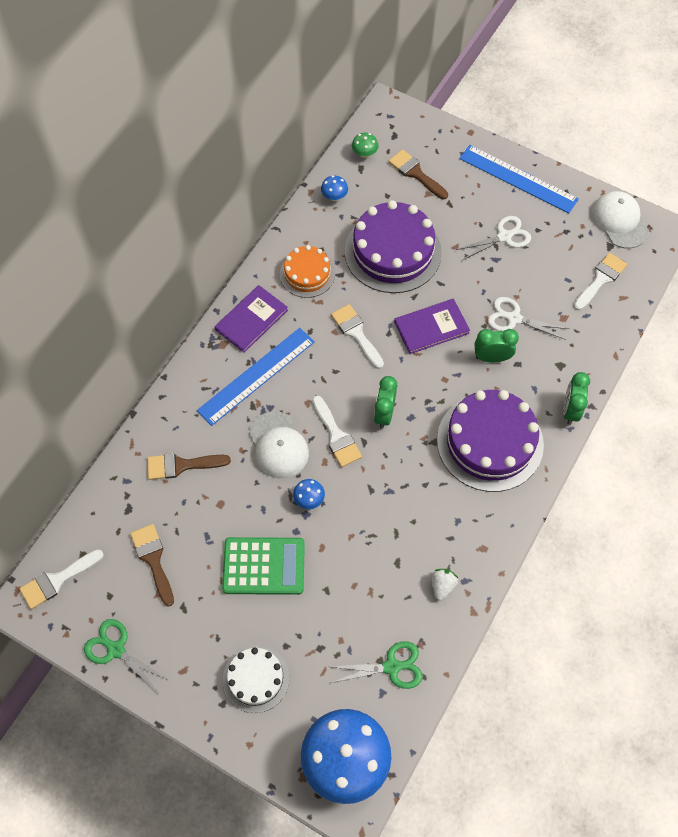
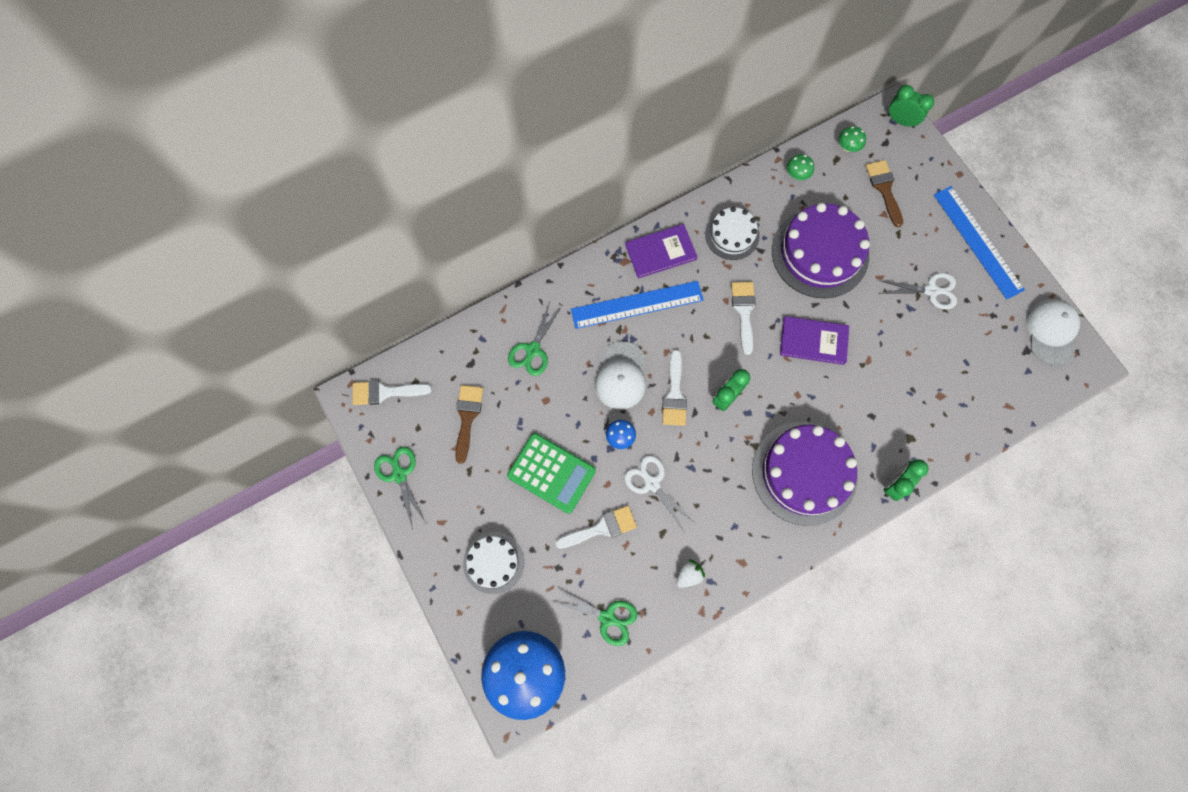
camera: 30 degrees right, 10 degrees up
(182, 465) = (533, 350): brown brush -> green scissors
(307, 274) = (732, 235): orange cake -> white cake
(334, 197) = (797, 175): blue mushroom -> green mushroom
(491, 358) = (851, 398): green clock -> green clock (900, 121)
(514, 318) = (893, 372): white scissors -> white scissors (652, 483)
(600, 280) = (997, 378): white brush -> white brush (601, 528)

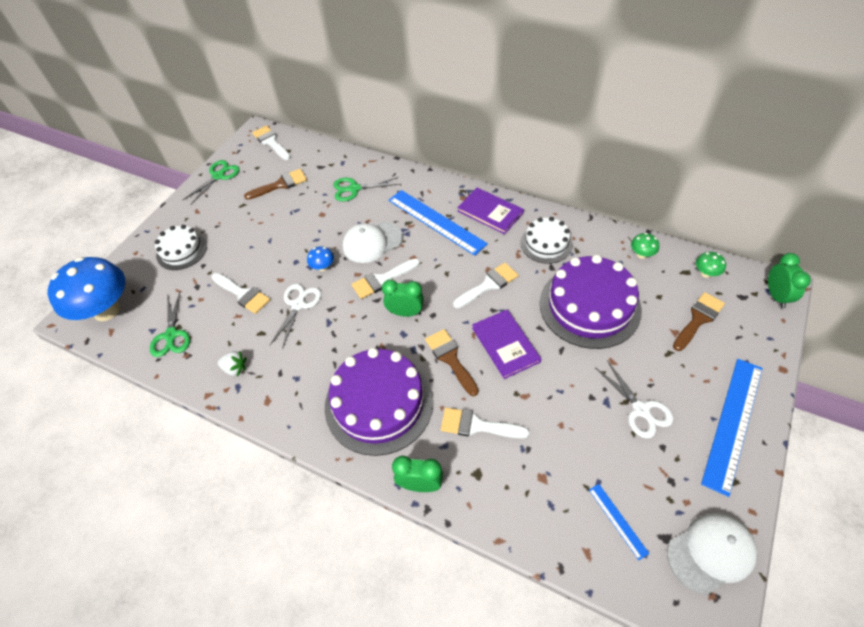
camera: 60 degrees right, 20 degrees down
(551, 473) = (268, 245): green calculator -> none
(798, 391) = (450, 359): none -> brown brush
(872, 412) = (477, 425): none -> white brush
(999, 370) = (617, 520): none -> blue ruler

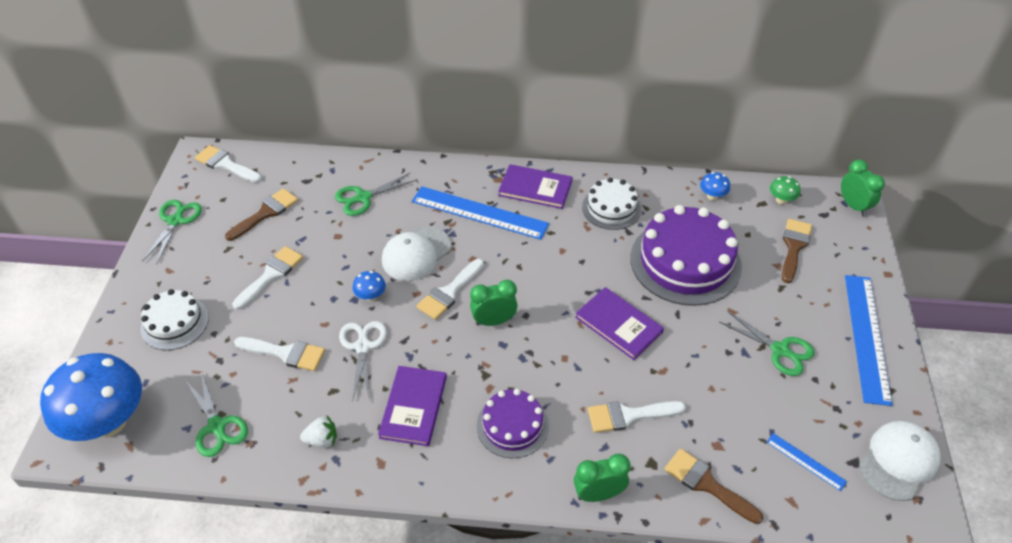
camera: 25 degrees left, 5 degrees down
(312, 364) = (413, 407): none -> purple book
(379, 403) = (512, 425): purple cake -> purple cake, size x0.56
(450, 359) = (568, 356): brown brush -> brown brush (707, 484)
(488, 285) = (571, 267): white brush -> white brush (271, 275)
(641, 254) = (712, 196): green mushroom -> blue mushroom
(641, 410) = (780, 350): white scissors -> green scissors

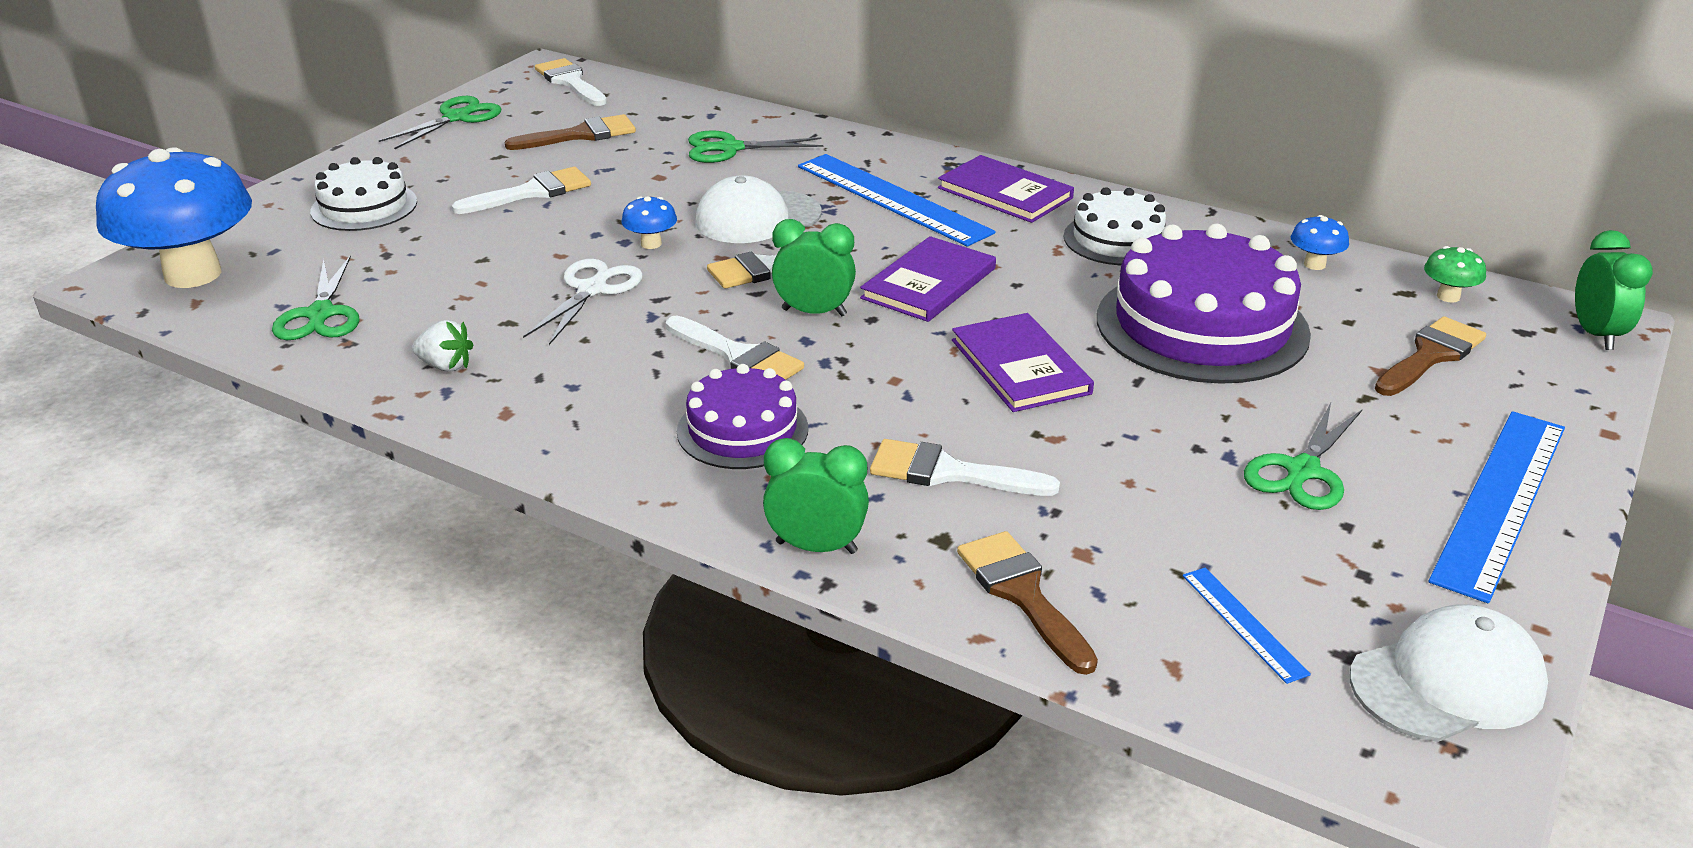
camera: 25 degrees right, 15 degrees down
(285, 353) = (479, 269): white brush -> white brush (738, 356)
(413, 407) = (608, 369): purple book -> purple book (929, 283)
(780, 350) = (1302, 471): green scissors -> green scissors turned 60 degrees clockwise

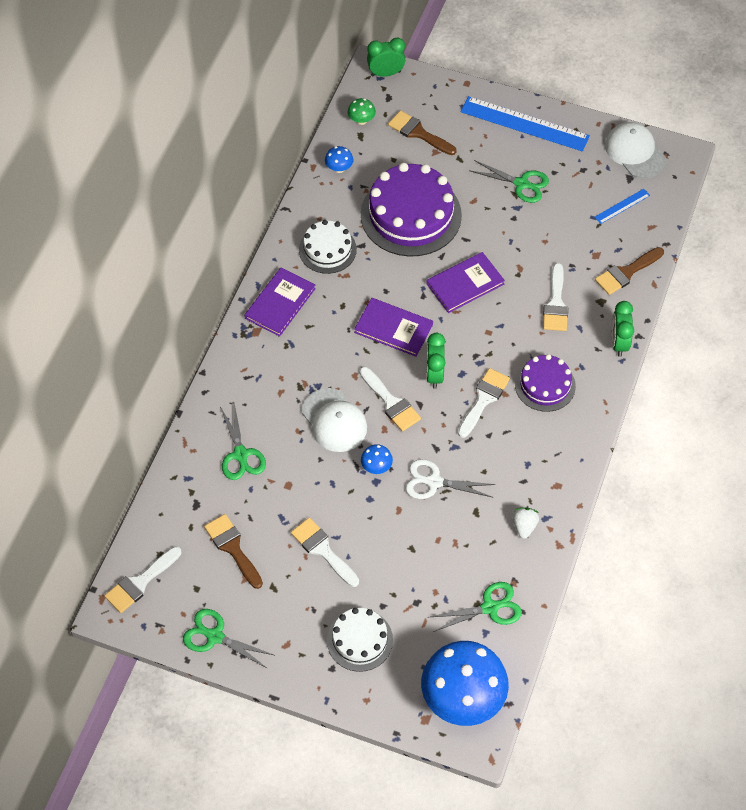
camera: 100 degrees left, 25 degrees up
(892, 199) = (297, 357): blue ruler -> none

